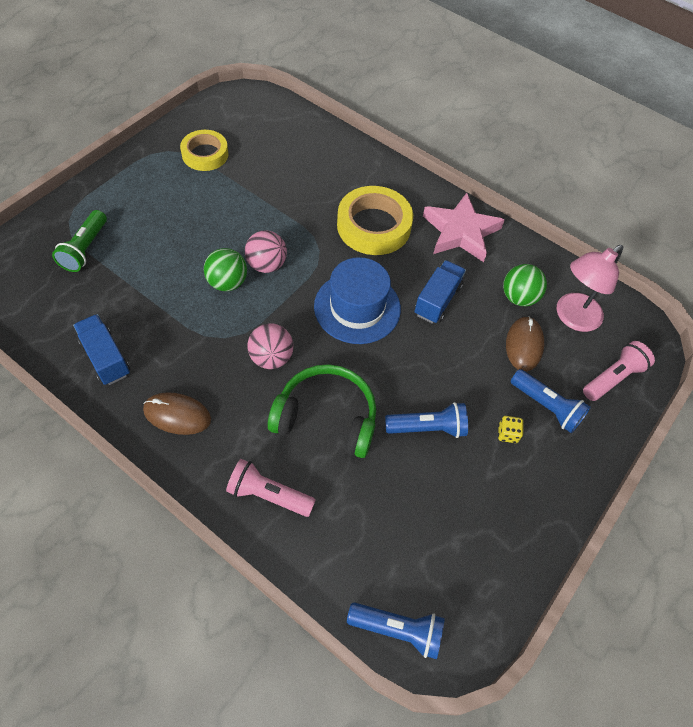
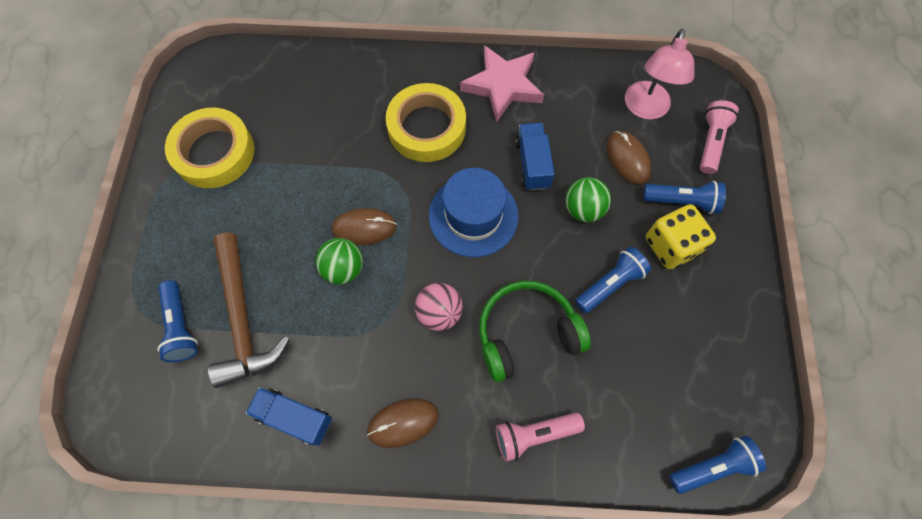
camera: 30 degrees left, 10 degrees up
(85, 249) = (181, 326): green flashlight -> blue flashlight
(129, 270) = (242, 319): none -> brown hammer
(205, 154) = (214, 152): yellow tape -> yellow tape, size x1.53
(266, 265) = (364, 227): pink ball -> brown mouse
(507, 434) = (671, 246): yellow dice -> yellow dice, size x2.24
(518, 297) = (593, 118): green ball -> green ball (583, 209)

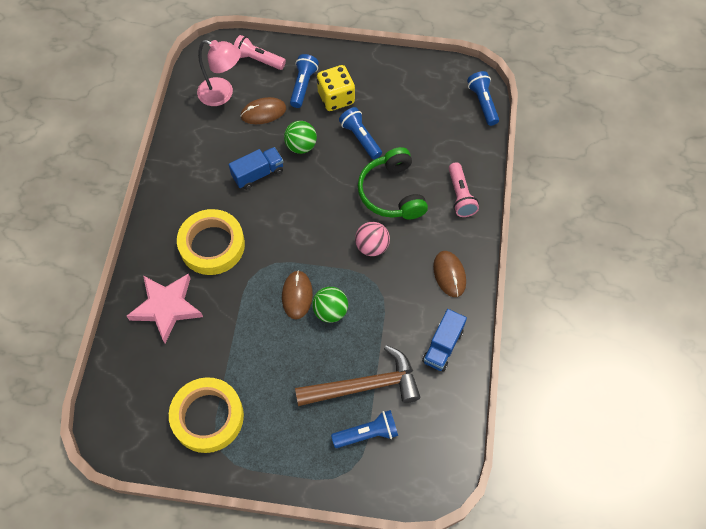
camera: 85 degrees left, 5 degrees down
(473, 215) = (296, 218): blue hat -> none
(503, 86) = (182, 186): pink star -> pink star (166, 307)
(532, 164) = (258, 174): blue truck -> blue truck turned 150 degrees clockwise

